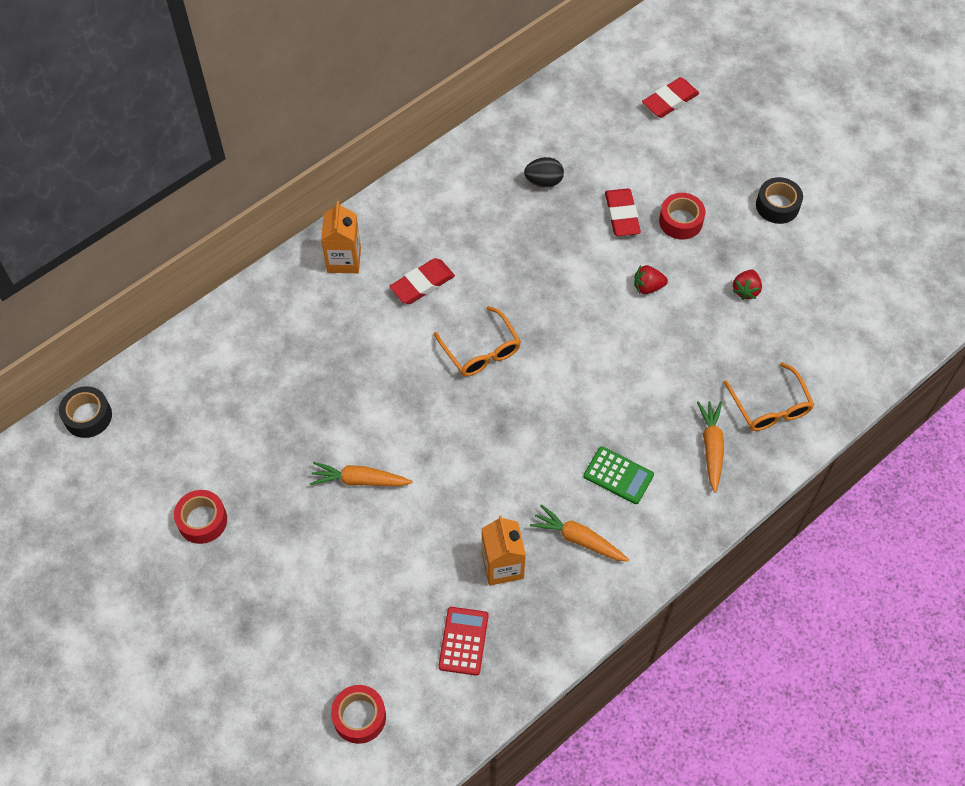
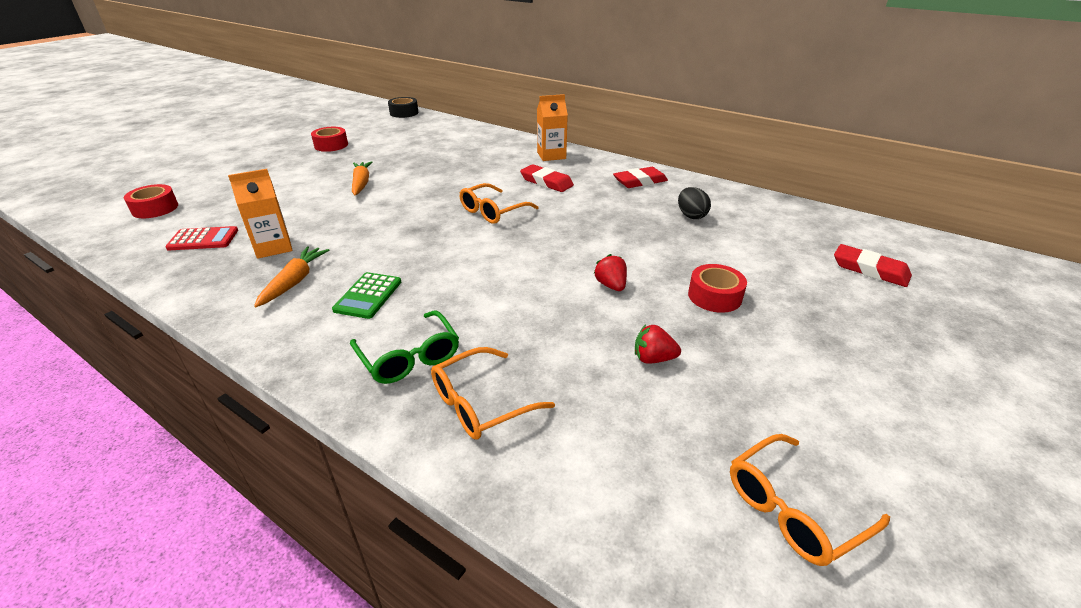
camera: 75 degrees right, 25 degrees down
(622, 215) = (689, 259): red eraser -> red eraser (640, 181)
(711, 447) = (409, 357): orange carrot -> green glasses
(777, 206) = (810, 372): black tape -> none
(877, 271) = (793, 509): none -> orange glasses

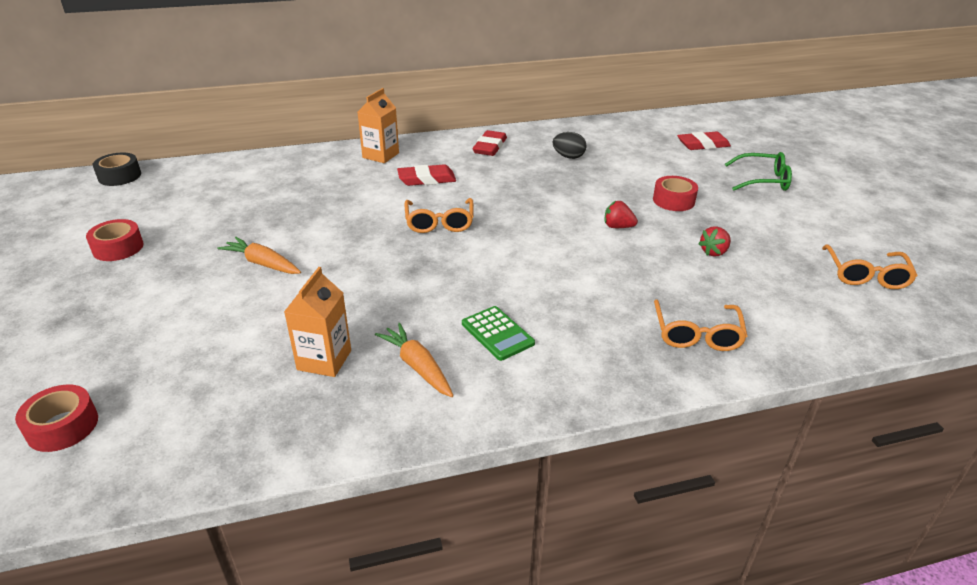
camera: 50 degrees left, 0 degrees up
(203, 239) = (227, 404): red calculator -> none
(409, 357) = (611, 344): green glasses -> green glasses (763, 180)

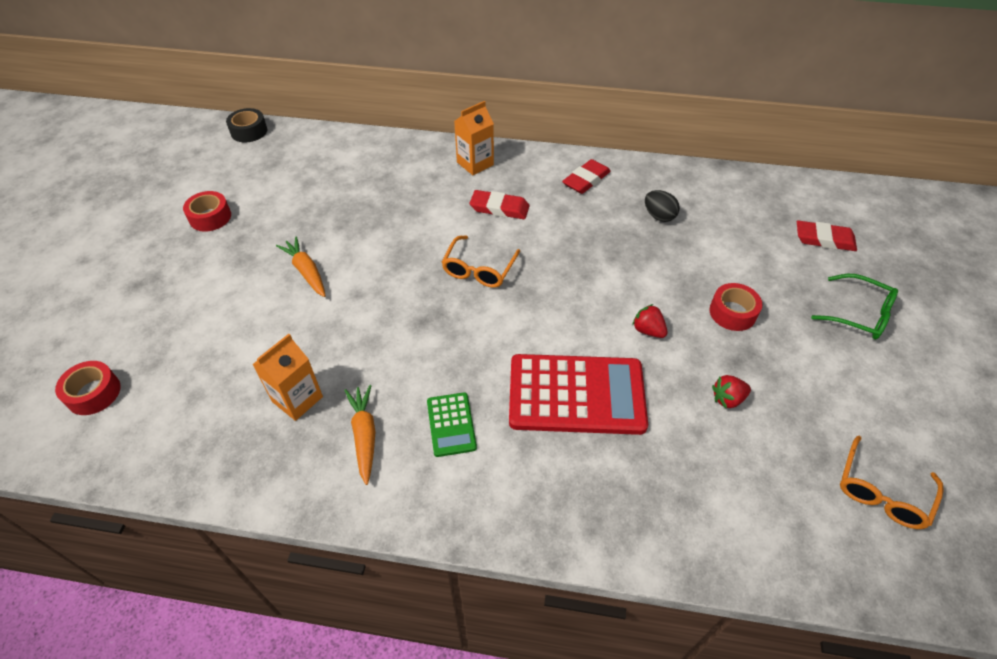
camera: 25 degrees right, 15 degrees up
(593, 282) = (576, 394): none -> red calculator
(696, 334) = (635, 498): orange glasses -> none

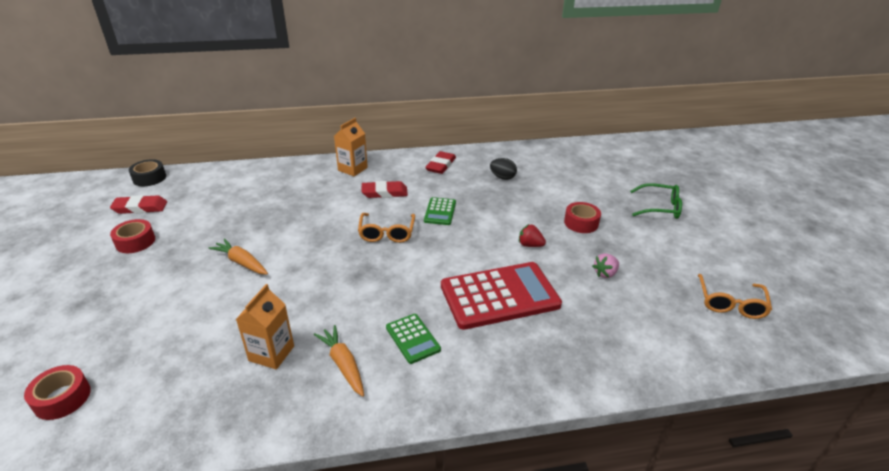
camera: 20 degrees left, 15 degrees down
(555, 252) = (440, 211): none -> green calculator
(727, 399) = (605, 273): red strawberry -> pink strawberry
(824, 239) = (616, 171): red eraser -> red eraser (140, 208)

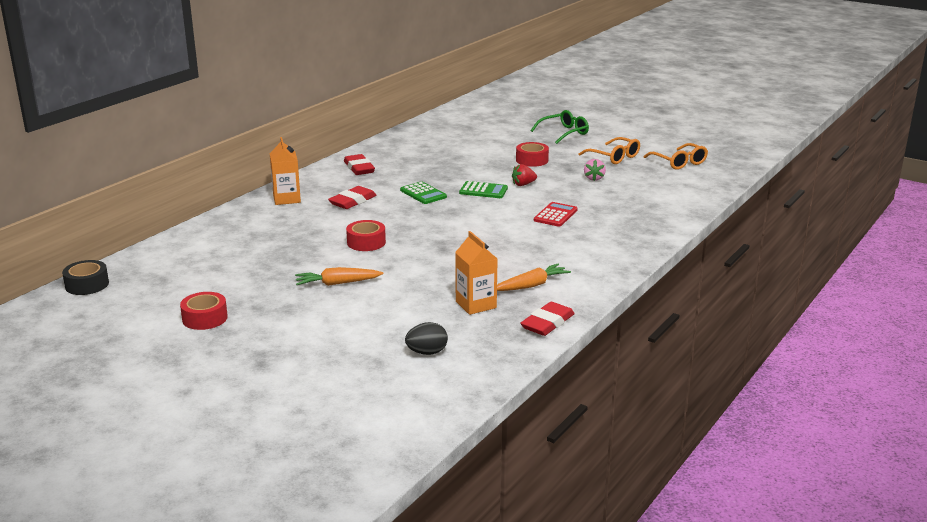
camera: 45 degrees left, 10 degrees down
(62, 398) = (385, 393): red tape -> red tape (366, 242)
(140, 208) = (142, 302): red eraser -> red eraser (547, 323)
(343, 364) = (531, 285): orange carrot -> orange carrot turned 135 degrees clockwise
(387, 233) = (411, 221): orange glasses -> orange glasses (614, 157)
(413, 338) = (546, 256): green calculator -> green calculator (483, 191)
(499, 295) = (555, 215): red calculator -> red calculator, size x0.48
(502, 177) = (425, 157): black egg -> black egg (427, 352)

